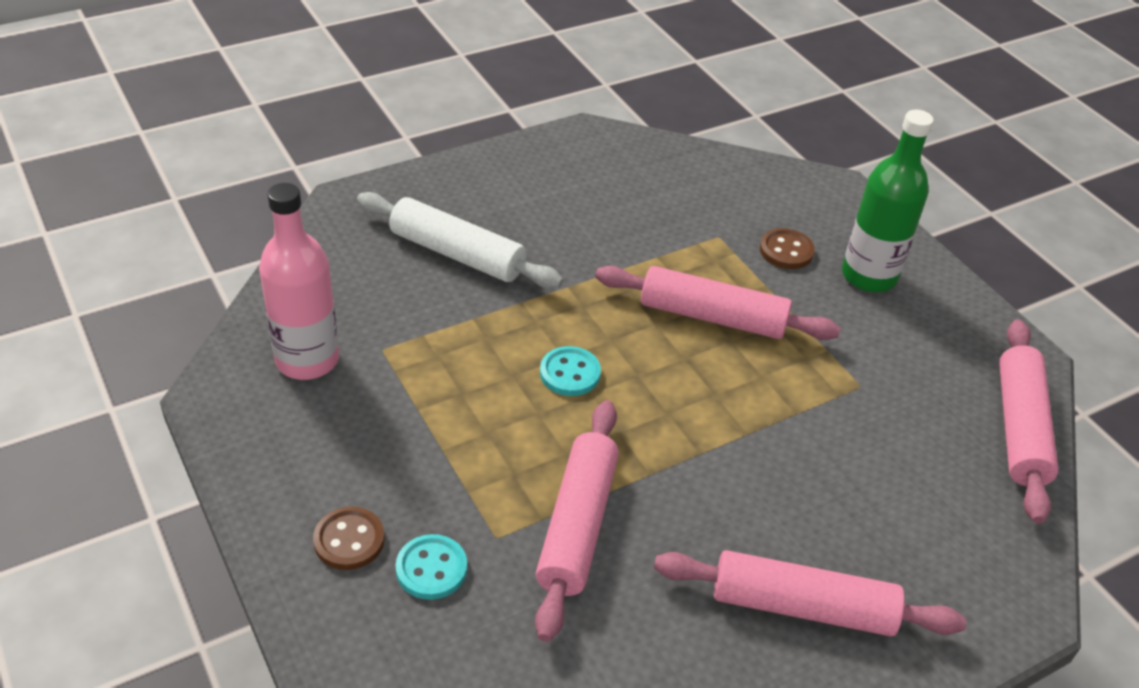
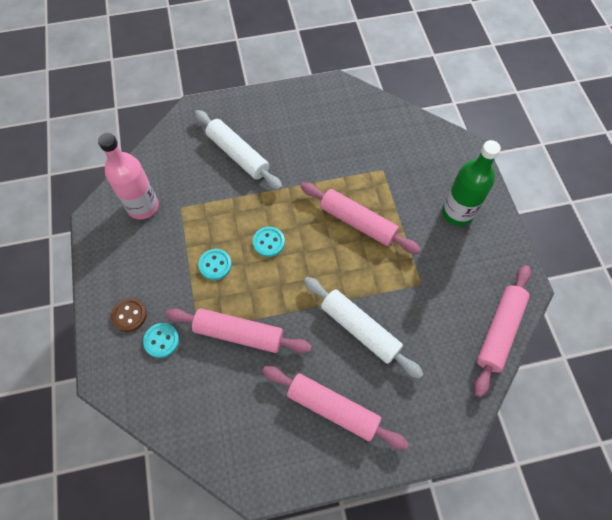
camera: 20 degrees right, 20 degrees up
(485, 426) = (215, 265): none -> turquoise button
(577, 525) = (239, 334): pink rolling pin -> pink rolling pin turned 75 degrees clockwise
(786, 251) = (417, 187): brown button -> none
(791, 473) = (360, 329): none -> white rolling pin

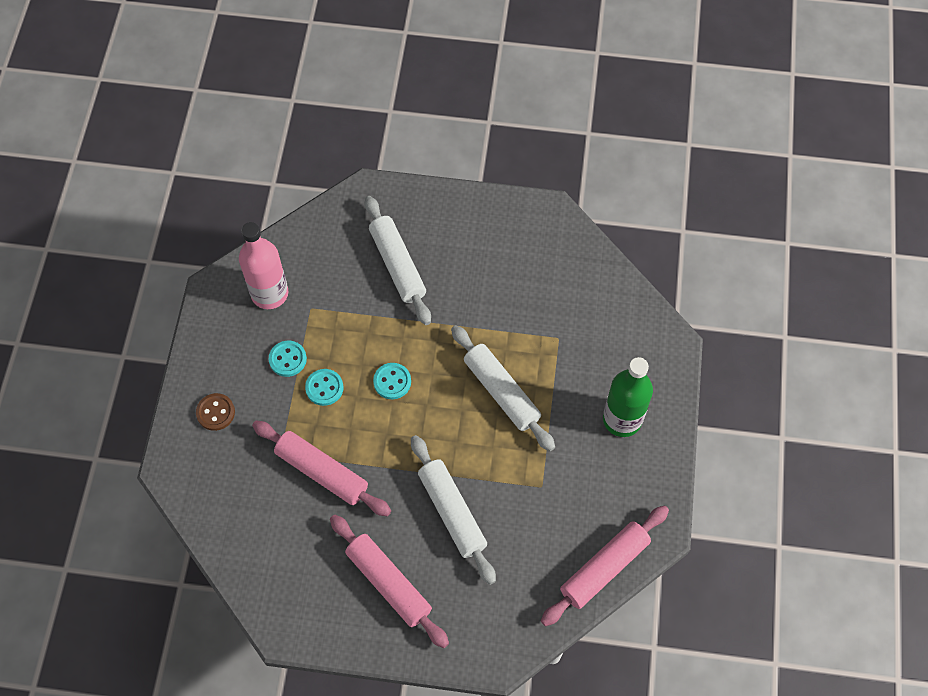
camera: 20 degrees right, 0 degrees up
(161, 340) = (239, 451): turquoise button -> turquoise button (287, 359)
(358, 222) = (501, 392): pink rolling pin -> white rolling pin

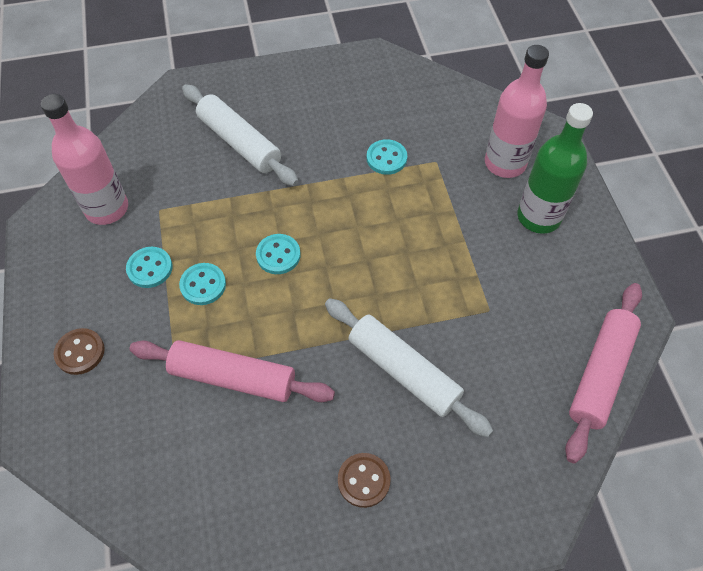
camera: 20 degrees left, 5 degrees down
(388, 583) = (363, 480): pink rolling pin -> brown button
(501, 392) = (401, 229): white rolling pin -> none
(517, 321) = (386, 158): none -> turquoise button
(617, 359) = (505, 163): none -> pink bottle

